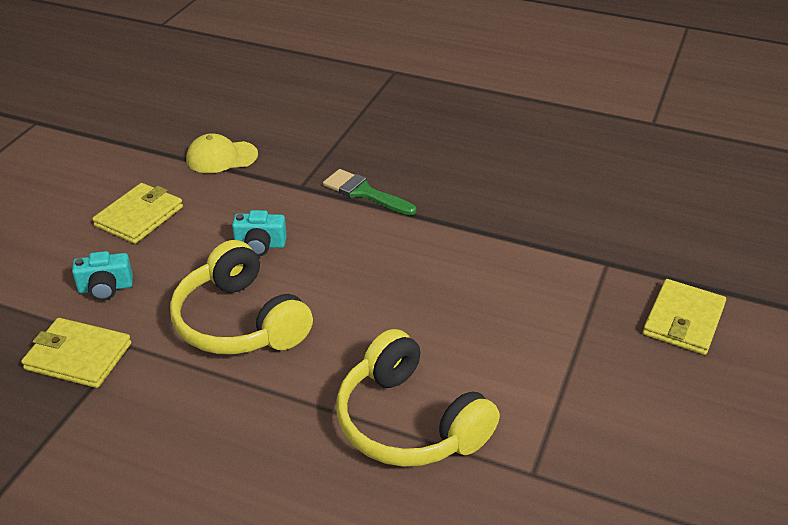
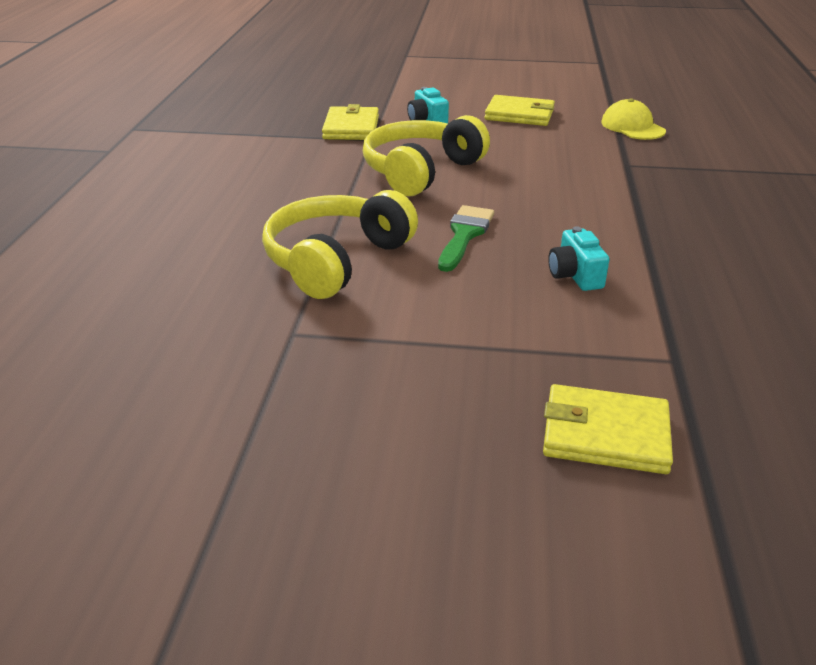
camera: 75 degrees right, 5 degrees down
(260, 245) = (524, 162): turquoise camera -> turquoise camera (575, 275)
(364, 193) = (651, 194): green brush -> green brush (464, 235)

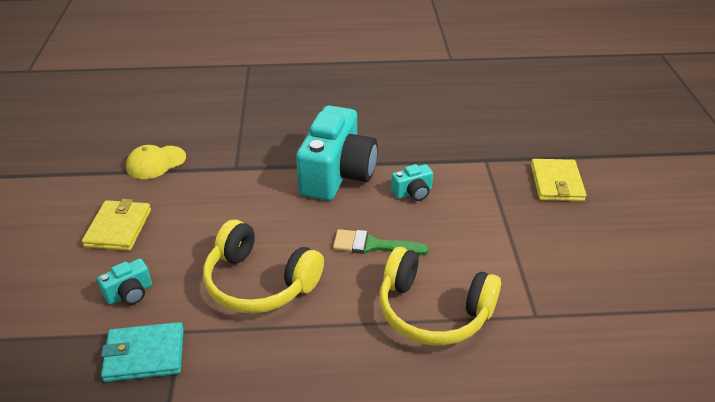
camera: 100 degrees left, 5 degrees up
(351, 127) = (144, 354): yellow wallet -> turquoise wallet
(617, 224) = (337, 174): none -> turquoise camera

